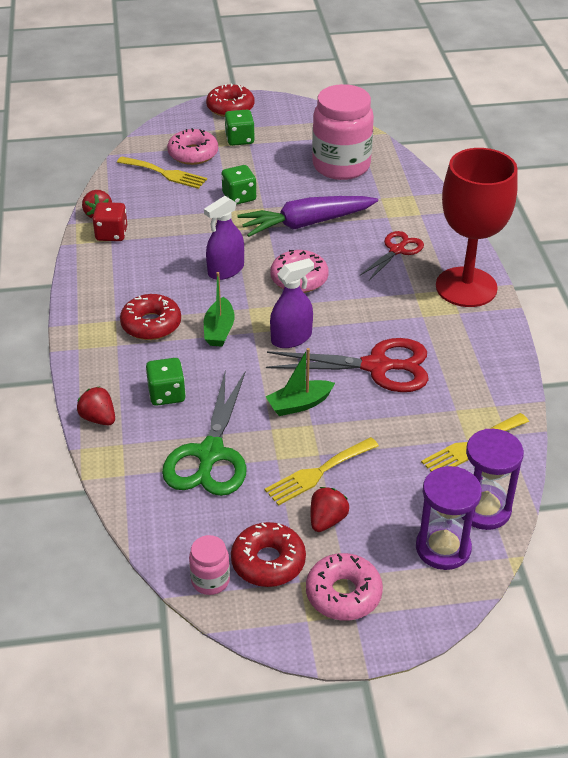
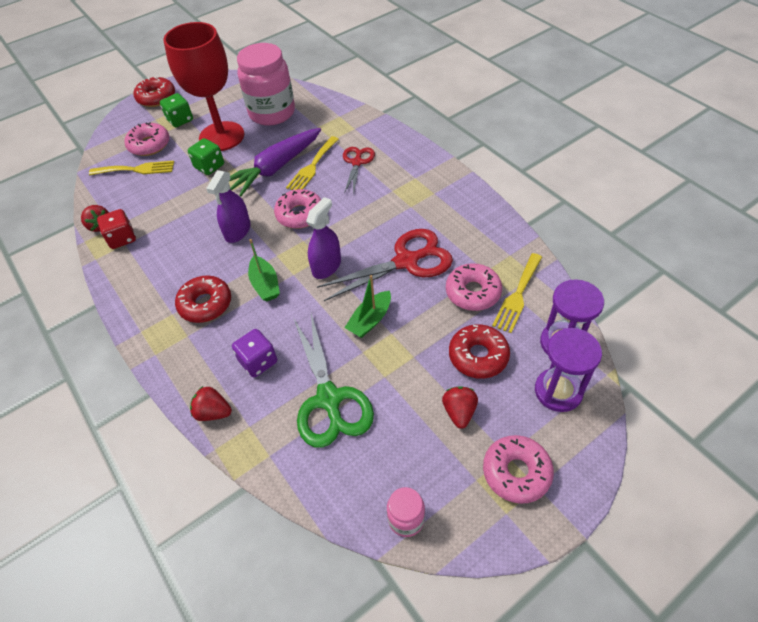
camera: 25 degrees left, 10 degrees up
(167, 394) = (258, 361): green dice -> purple dice
(268, 562) = (440, 475): red donut -> red donut (478, 356)
(318, 473) = (424, 373): yellow fork -> yellow fork (312, 166)
(425, 423) = (473, 292): none -> pink donut
(466, 287) = (425, 171): red goblet -> red goblet (221, 136)

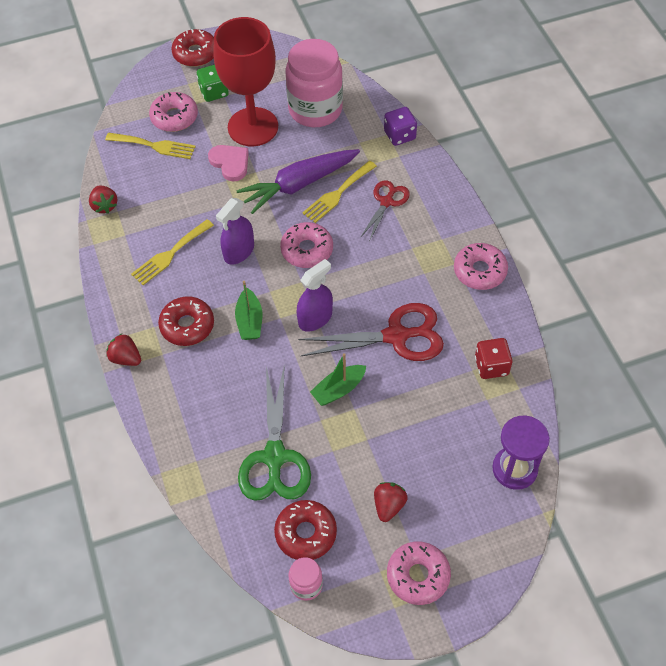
camera: 15 degrees right, 5 degrees up
(122, 238) = (123, 227): red dice -> red dice (491, 366)
(209, 166) = (230, 163): green dice -> pink heart
(213, 412) = (168, 438): red strawberry -> red strawberry (126, 358)
(258, 361) = (221, 400): purple dice -> purple dice (399, 135)
(473, 292) = (449, 390): pink donut -> pink donut (479, 271)
(478, 356) = (428, 457): red donut -> red donut (306, 533)
(517, 295) = (493, 406): yellow fork -> yellow fork (170, 254)
(558, 391) = (489, 514): purple hourglass -> none

